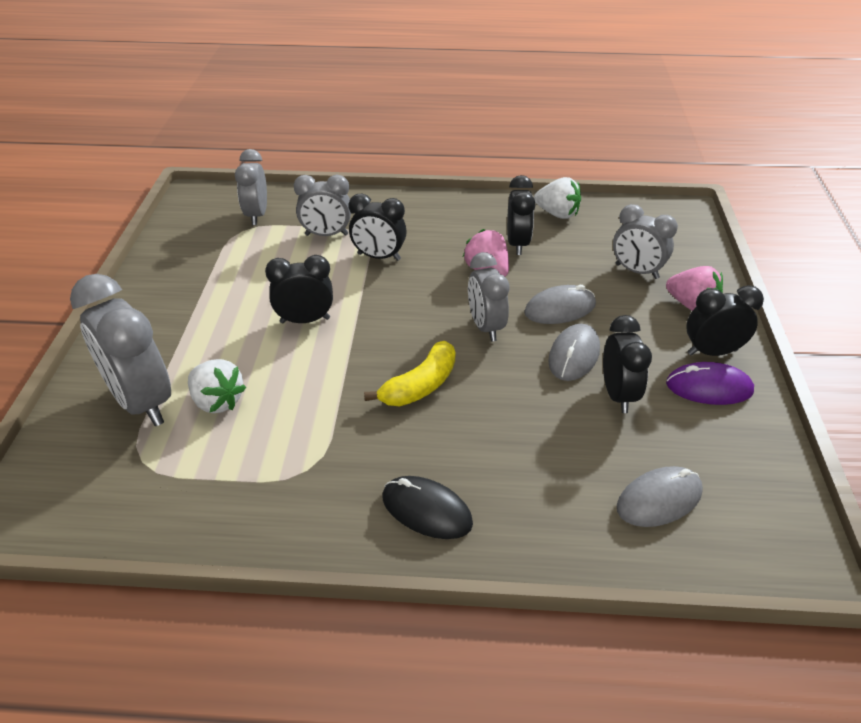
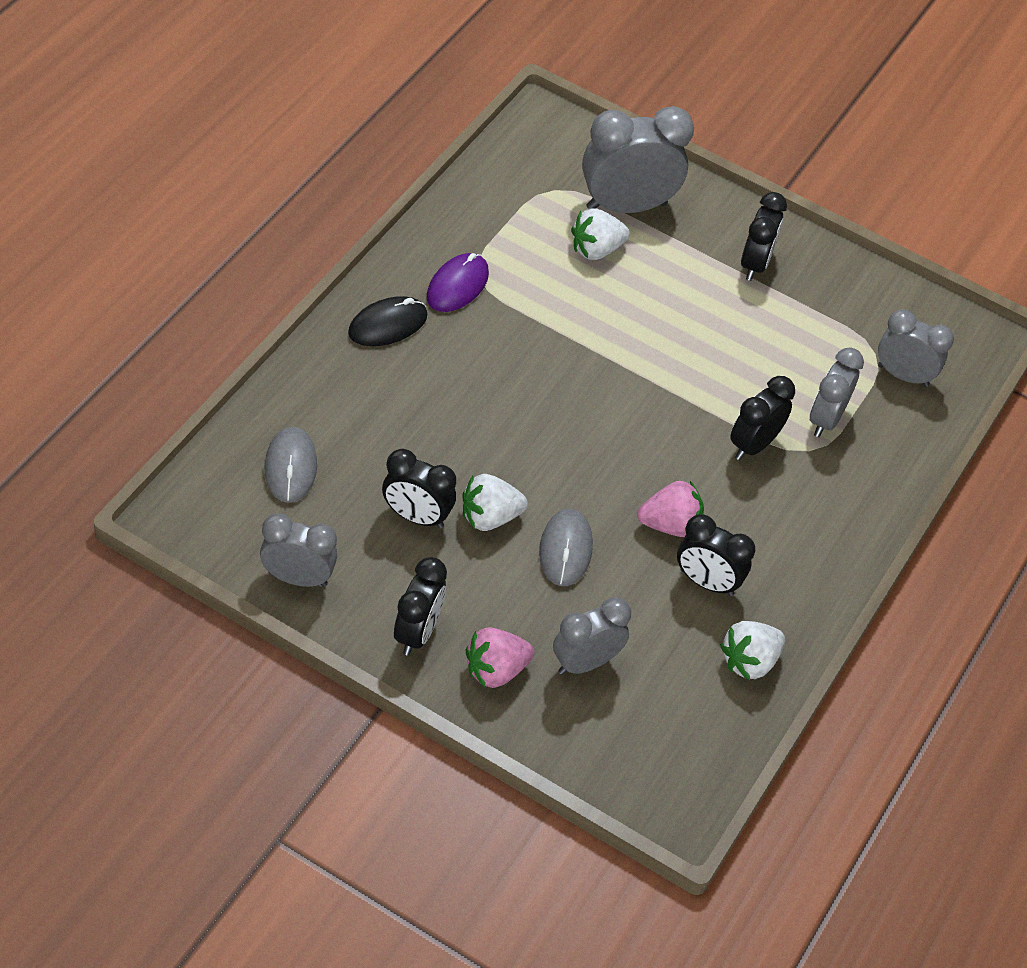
camera: 110 degrees right, 10 degrees up
(305, 320) = (675, 344): black clock -> black clock (755, 264)
(420, 385) = (526, 384): yellow banana -> none
(486, 327) = (576, 473): grey clock -> grey clock (297, 578)
(574, 355) = (489, 517): grey mouse -> white strawberry
(709, 387) = (375, 593): purple mouse -> purple mouse (457, 285)

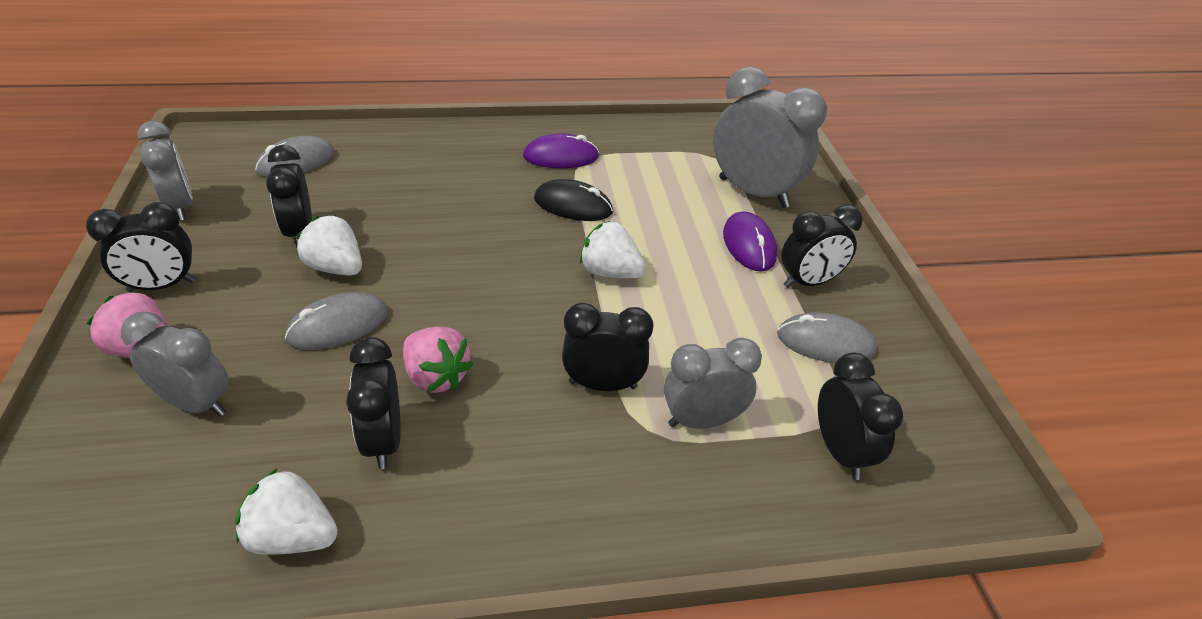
camera: 55 degrees right, 10 degrees down
(387, 324) = (483, 146): black mouse -> black mouse (573, 205)
(596, 250) = (689, 198): white strawberry -> white strawberry (610, 272)
(686, 262) = (749, 245): none -> purple mouse
(817, 306) = (825, 342): none -> grey mouse
(903, 375) = (840, 451): grey clock -> black clock

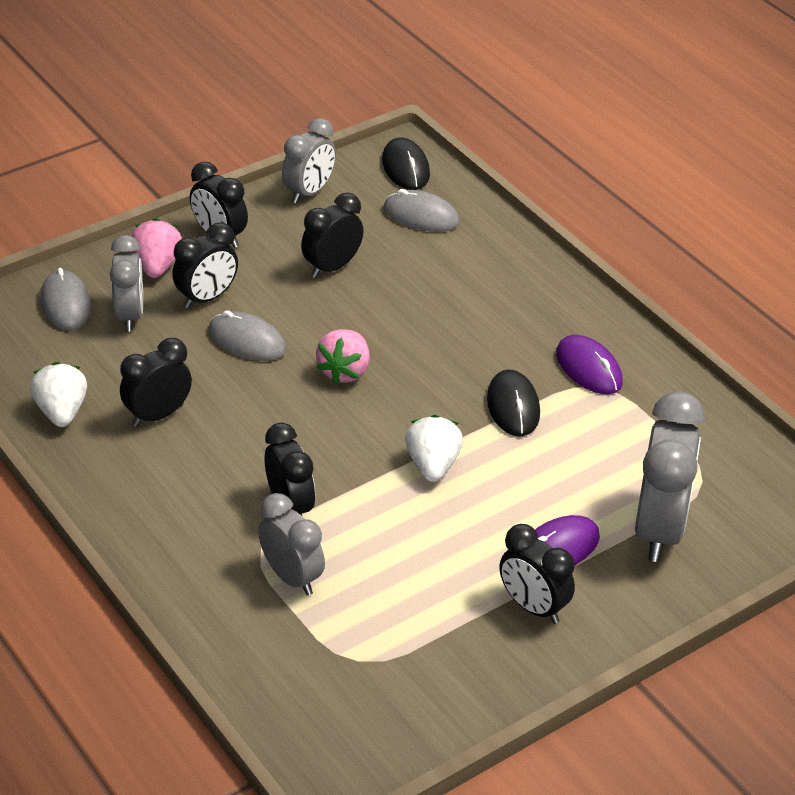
camera: 65 degrees right, 0 degrees up
(226, 146) = (405, 168): none -> black mouse
(336, 268) = (307, 307): white strawberry -> none
(436, 377) = (232, 414): pink strawberry -> pink strawberry (344, 371)
(825, 342) = (449, 637): grey mouse -> grey mouse (65, 304)
(840, 451) = (316, 671): black clock -> black clock (207, 298)

